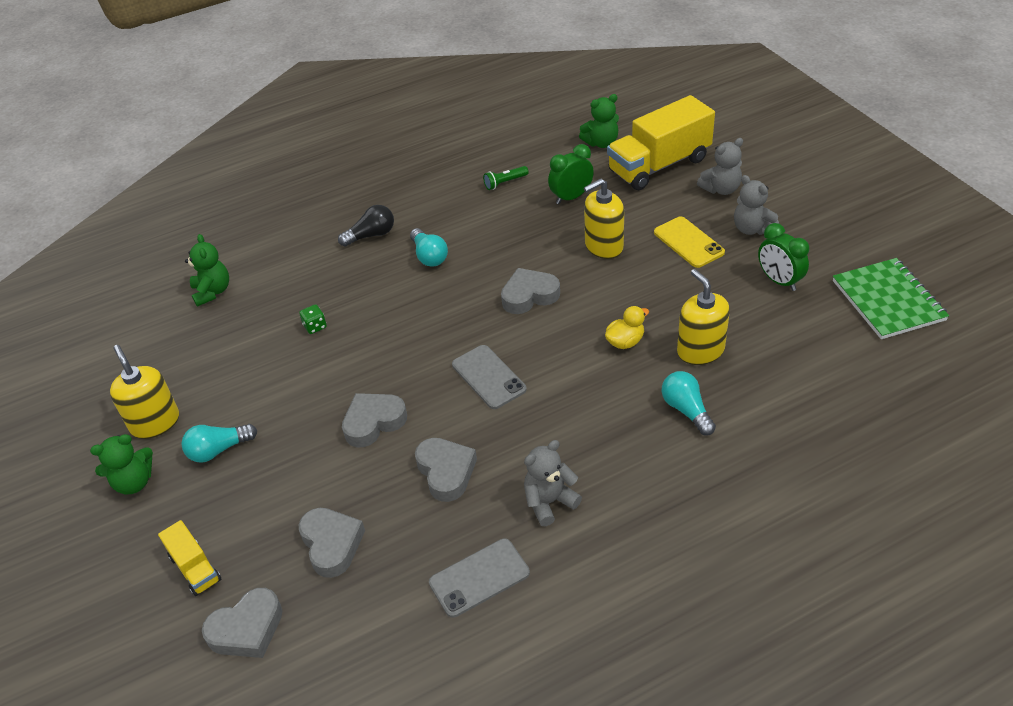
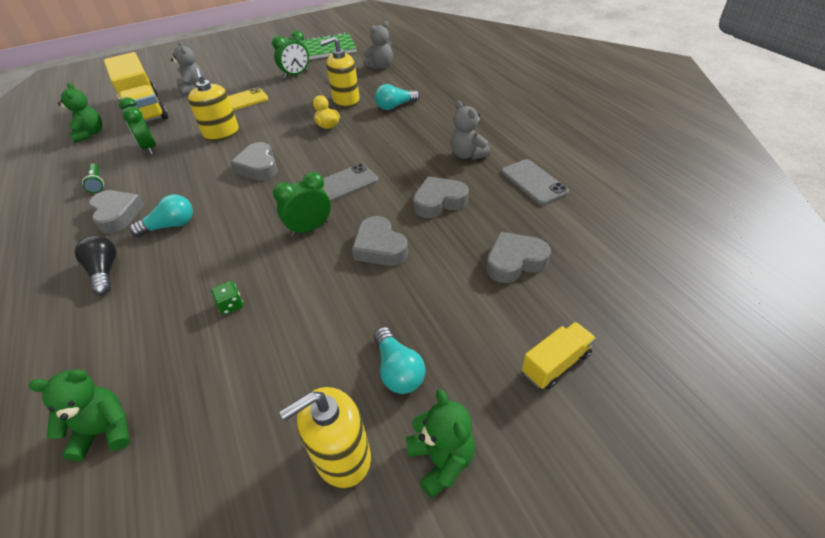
camera: 90 degrees left, 0 degrees up
(247, 629) = (611, 309): grey heart -> grey heart (117, 215)
(411, 361) = (310, 228): none -> green clock
(752, 228) = (242, 80): grey teddy bear -> grey teddy bear (380, 66)

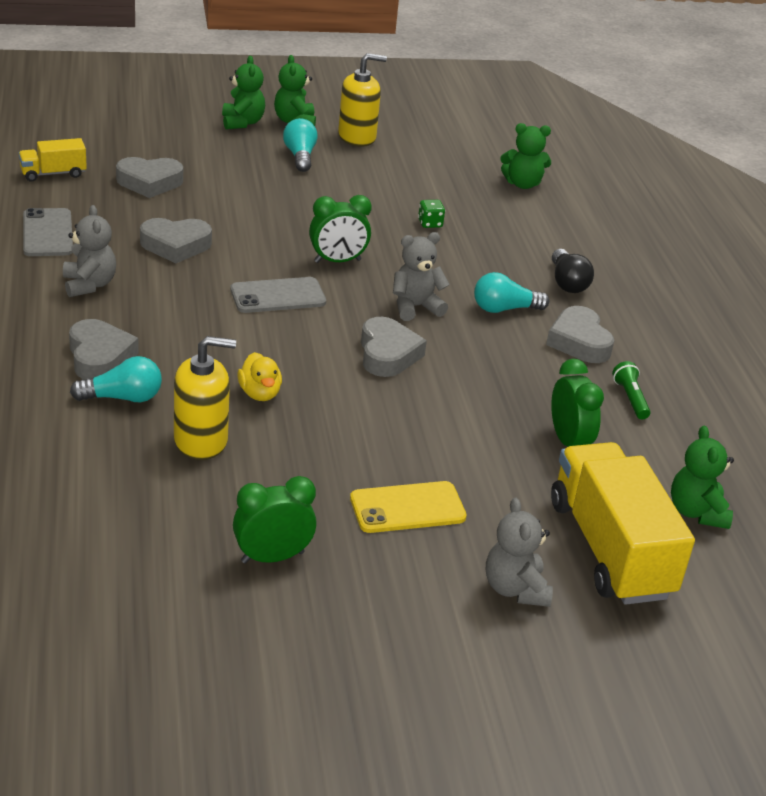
camera: 170 degrees left, 10 degrees down
(221, 133) = (445, 434): yellow soap dispenser -> none
(327, 48) = (155, 645): green notebook -> none
(380, 66) = (72, 518): grey teddy bear -> grey teddy bear (415, 307)
(380, 247) = (270, 226): grey heart -> grey heart (99, 357)
(505, 420) = (242, 123): none -> green teddy bear
(556, 364) = (182, 131): yellow truck -> yellow truck (53, 174)

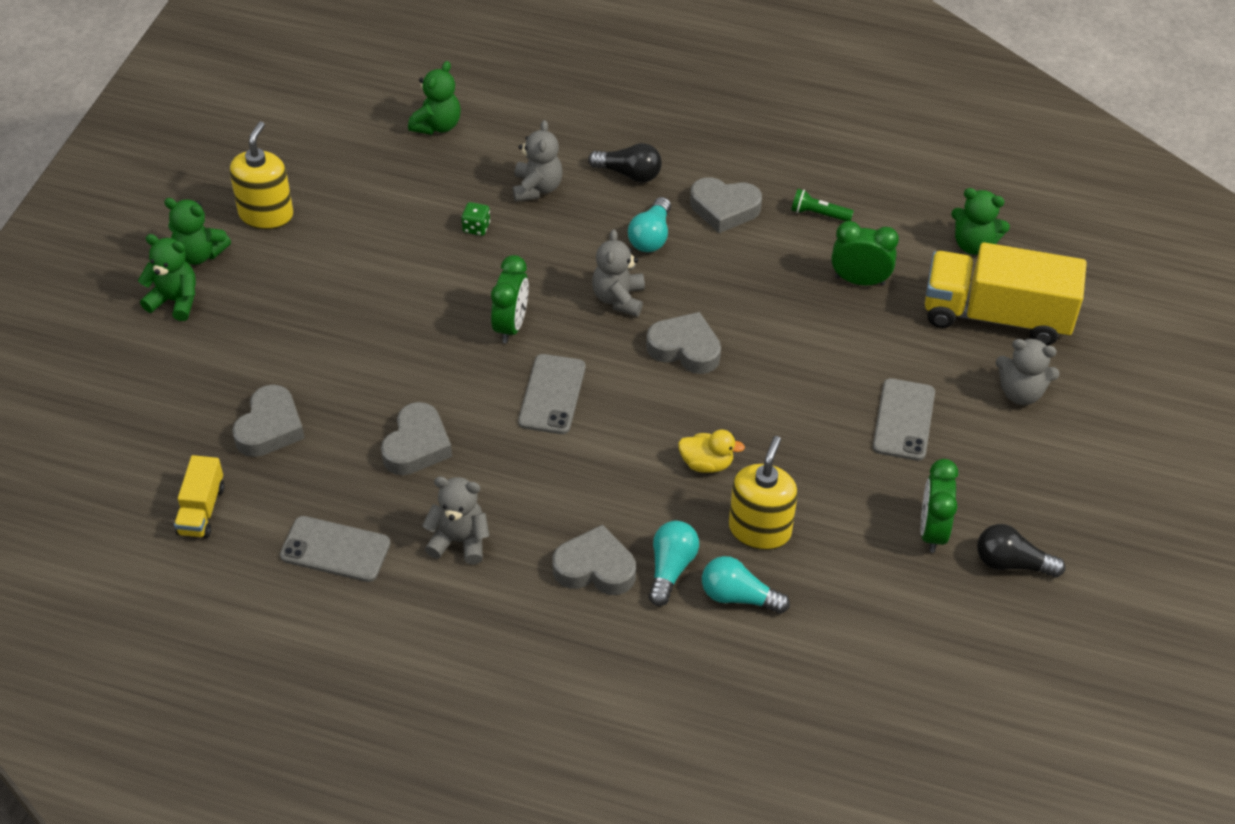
camera: 60 degrees left, 15 degrees up
(266, 627) = (1012, 563): none -> black light bulb
(300, 156) = (282, 278): turquoise light bulb -> turquoise light bulb (738, 596)
(407, 508) = (904, 420): yellow phone -> grey phone
(502, 242) = (537, 188): none -> grey teddy bear

